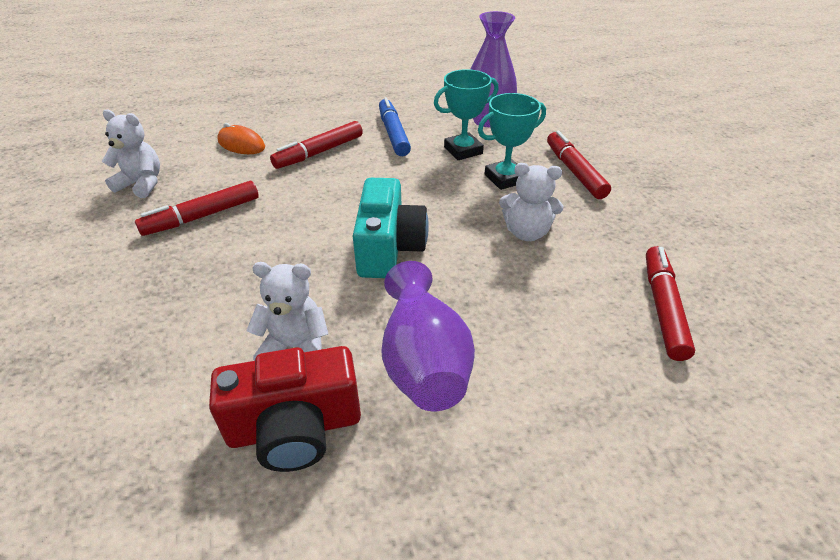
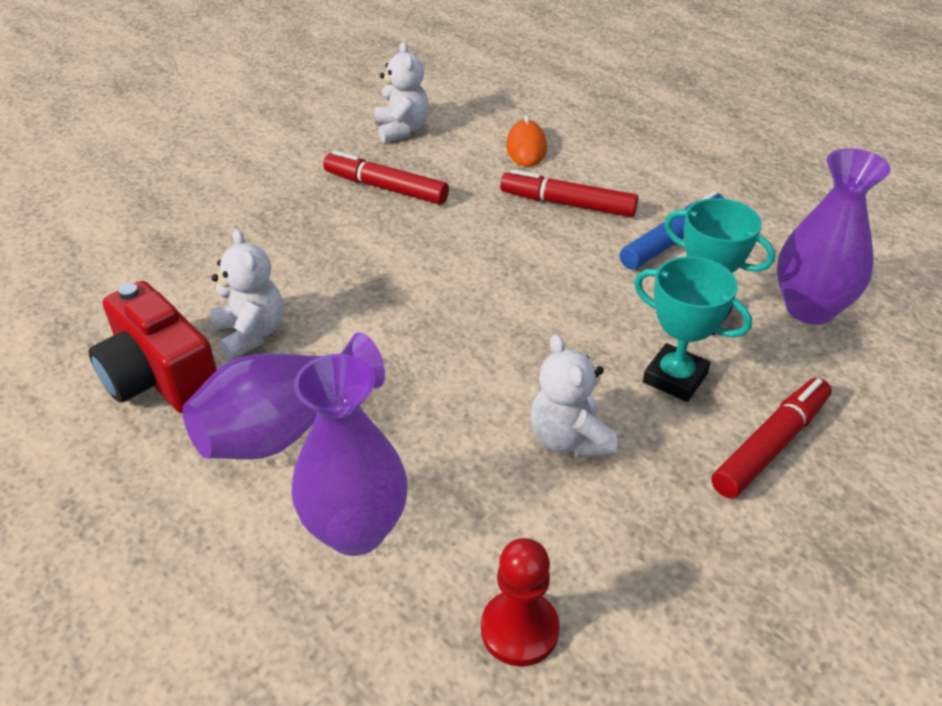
camera: 60 degrees right, 0 degrees up
(389, 248) = (440, 332): turquoise camera -> none
(549, 354) = (356, 530): none -> purple vase
(662, 307) = (519, 630): red marker -> red pawn

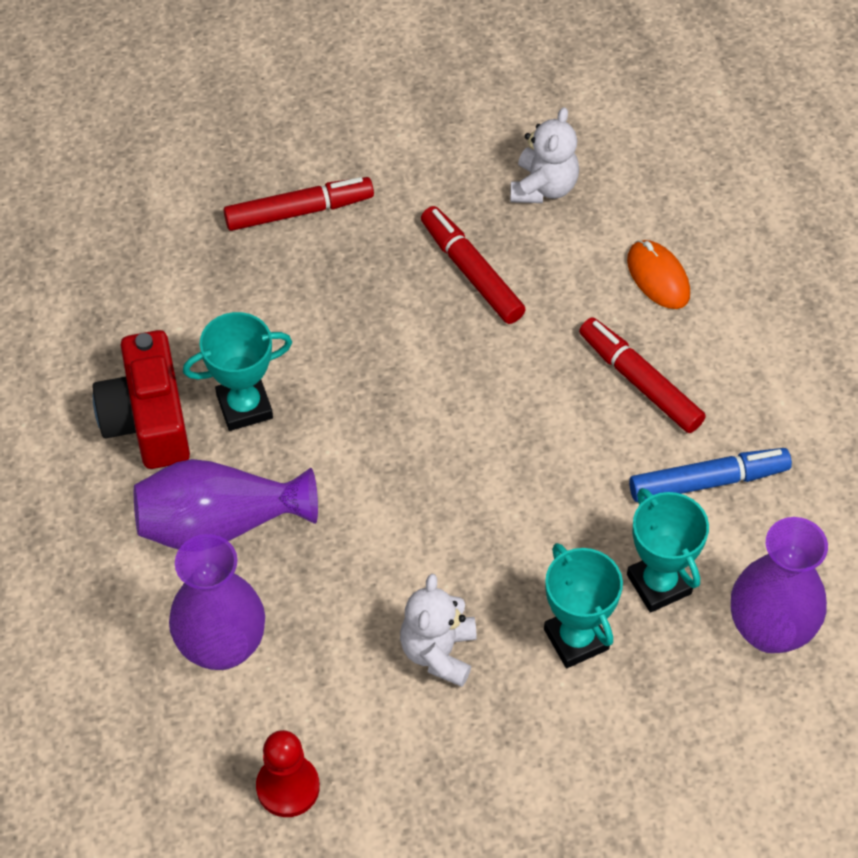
camera: 30 degrees right, 15 degrees up
(251, 333) = (244, 406): white teddy bear -> turquoise trophy
(526, 148) = (658, 277): orange mouse -> orange mouse turned 60 degrees counterclockwise
(770, 445) = (601, 745): red marker -> red marker (299, 211)

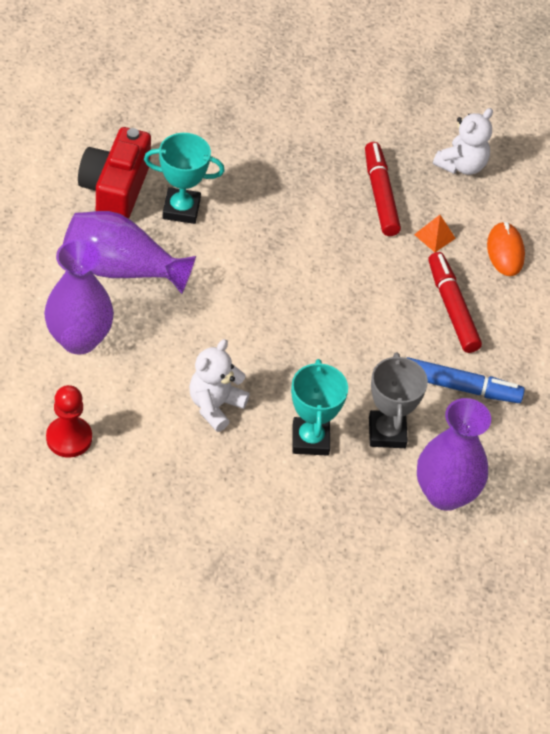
camera: 20 degrees right, 5 degrees down
(299, 211) = (289, 111): red marker -> none
(566, 296) = (434, 236): none -> orange pyramid
(659, 584) = (387, 432): turquoise trophy -> grey trophy

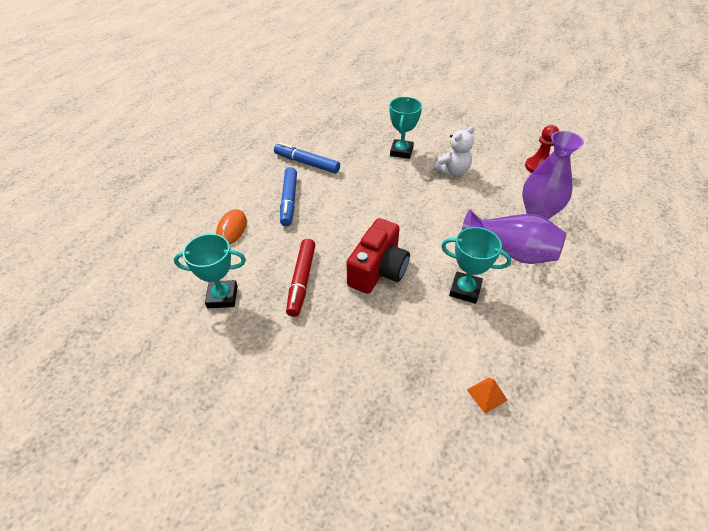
camera: 160 degrees left, 5 degrees down
(115, 190) = (520, 313): red camera -> red camera (378, 270)
(387, 432) = (358, 150): grey trophy -> none
(434, 236) = (276, 245): orange pyramid -> orange pyramid (487, 394)
(445, 494) = (338, 125): purple vase -> none
(452, 308) = (289, 201): red marker -> blue marker
(461, 165) = (222, 297): white teddy bear -> turquoise trophy

